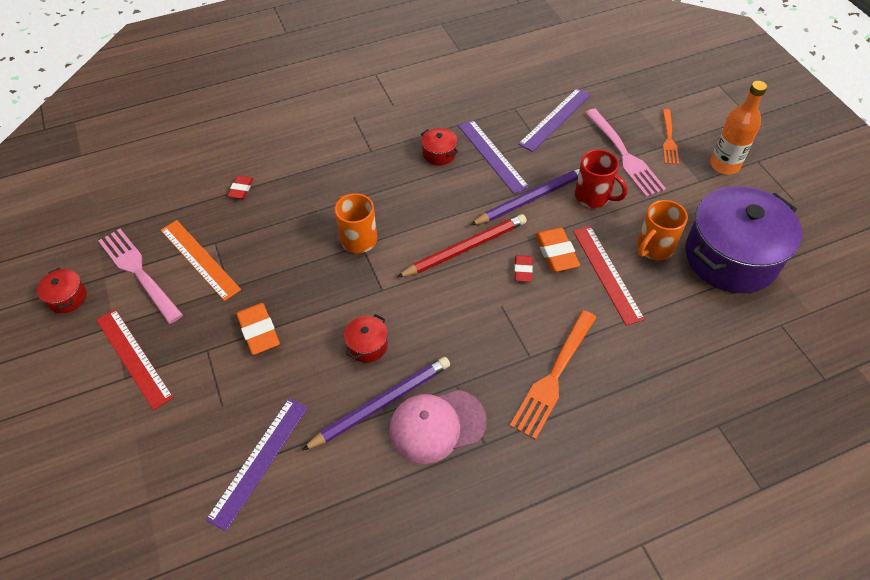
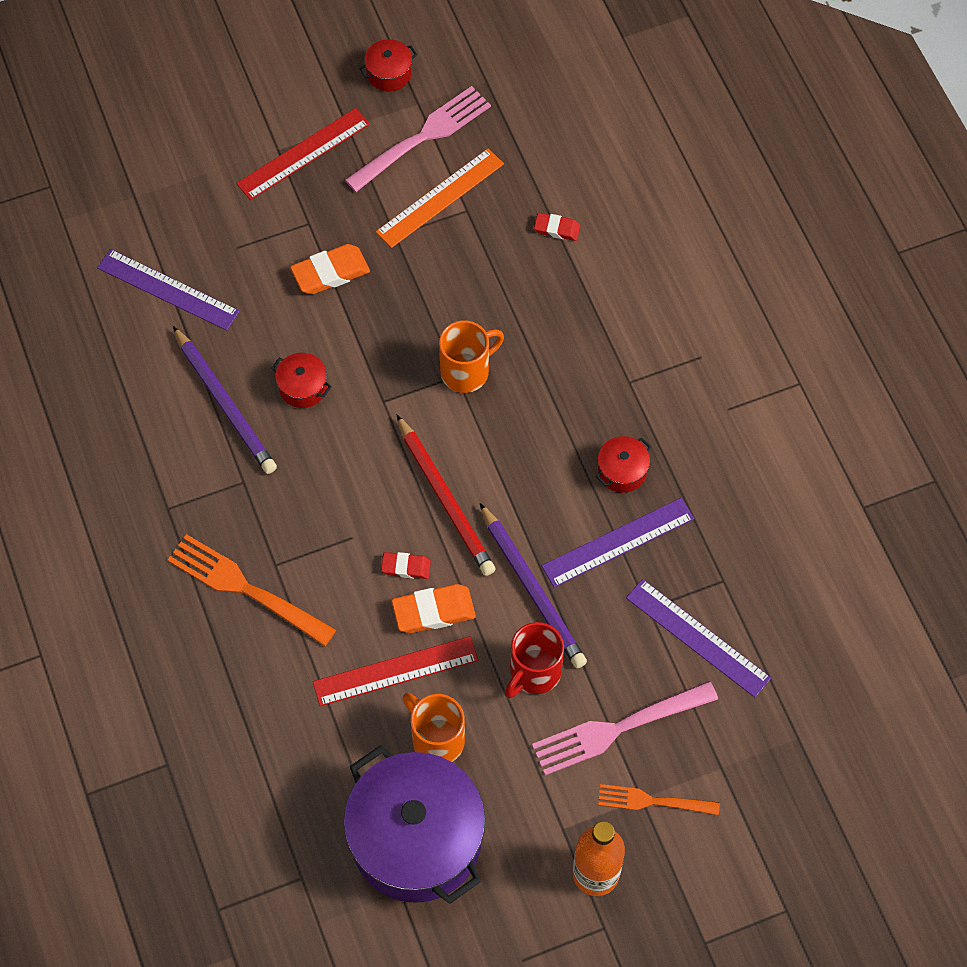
camera: 90 degrees right, 10 degrees up
(437, 426) = (193, 460): pink cap -> none

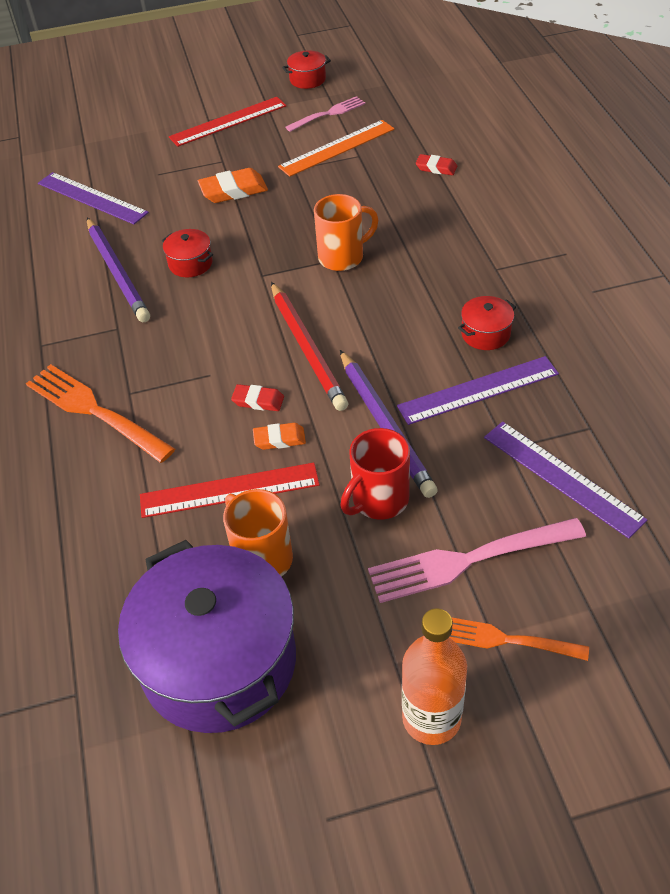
camera: 10 degrees right, 15 degrees down
(422, 138) = (328, 114): pink fork -> pink fork, size x0.62
(433, 611) = (279, 439): orange eraser -> orange eraser, size x0.61

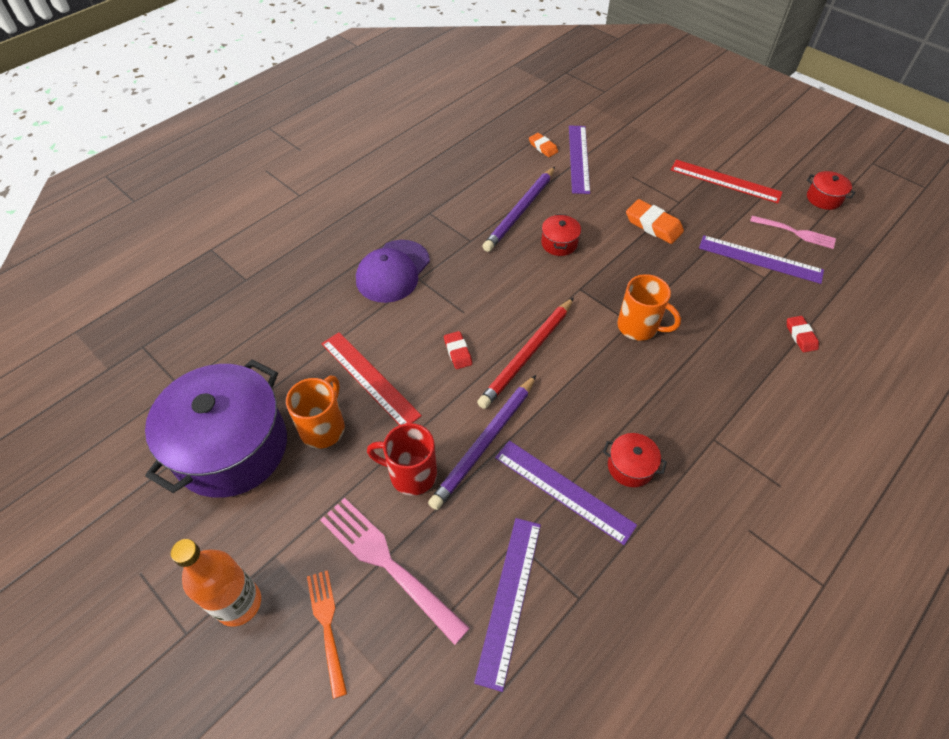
camera: 55 degrees right, 5 degrees up
(96, 411) = (393, 271): orange fork -> purple cap
(279, 439) = (431, 383): orange eraser -> orange eraser (543, 147)
(337, 148) = (760, 259): orange ruler -> purple ruler

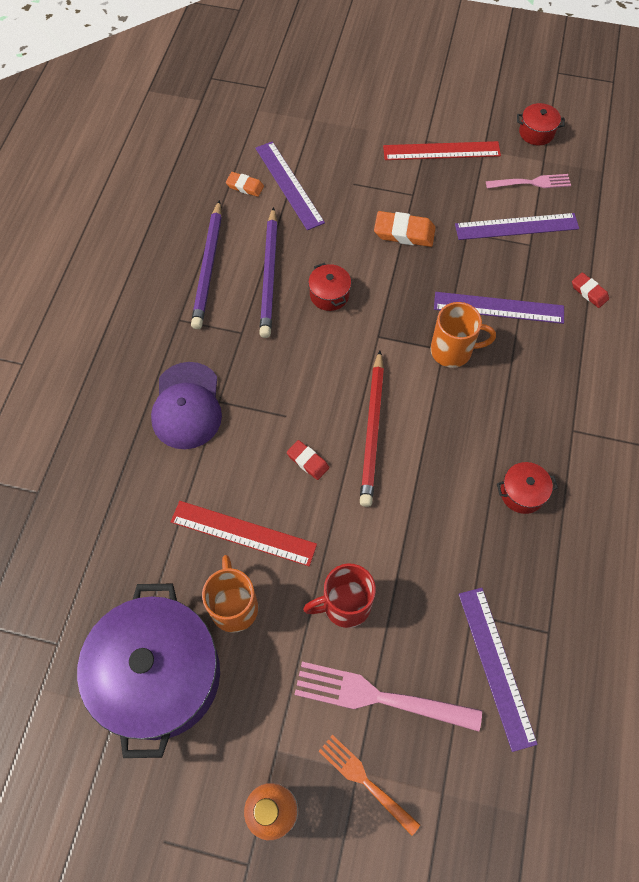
camera: 30 degrees left, 10 degrees up
(485, 442) = (389, 538): purple pencil -> purple pencil (208, 267)
(563, 491) = (482, 546): purple ruler -> purple ruler (498, 308)

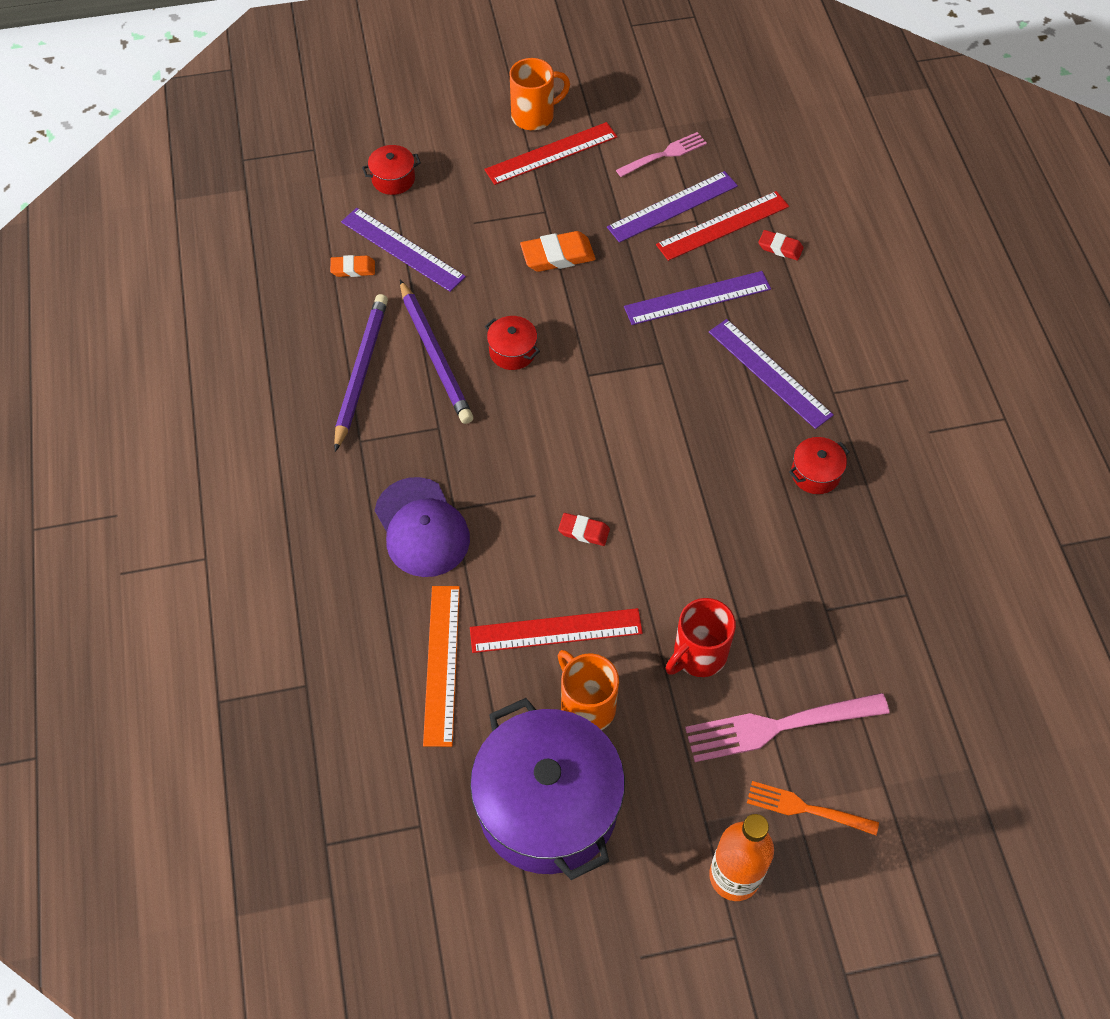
camera: 25 degrees left, 5 degrees down
(143, 521) = (442, 664): none -> orange ruler
(208, 267) = (361, 372): purple pencil -> purple pencil turned 150 degrees counterclockwise
(372, 430) = (633, 473): red pencil -> none
(453, 351) = (674, 360): orange mug -> orange mug (534, 116)
(496, 666) = (874, 647): purple ruler -> purple ruler (770, 373)
(536, 133) = (642, 99): red pot -> red pot (393, 179)
(550, 256) = (722, 225): none -> red ruler

